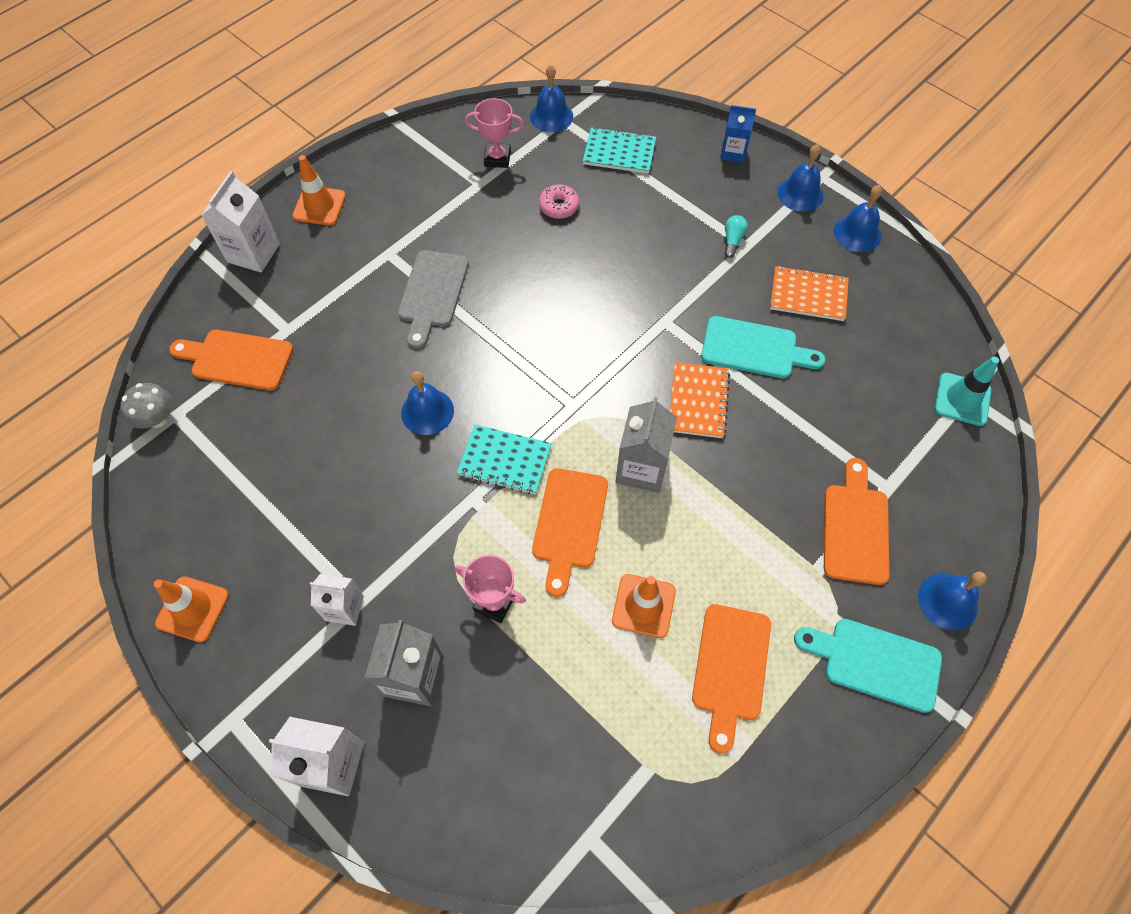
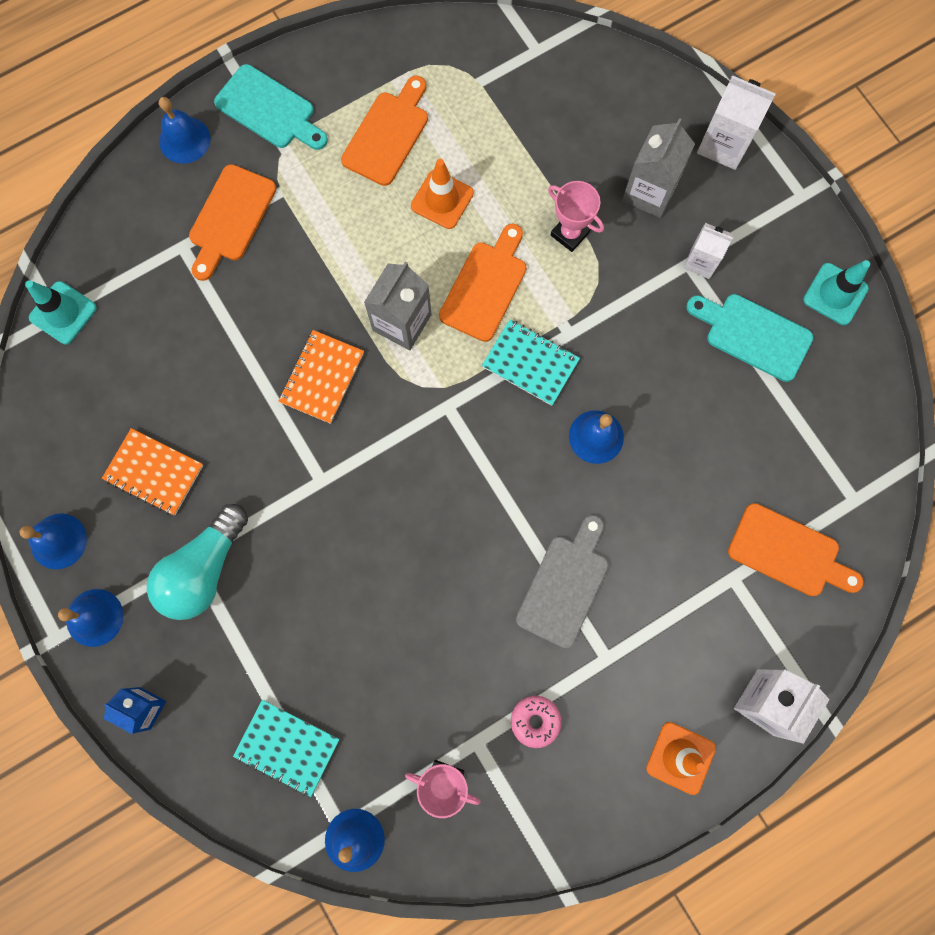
camera: 165 degrees left, 15 degrees up
(158, 418) = (873, 500): grey mushroom -> none
(192, 609) = (835, 294): orange traffic cone -> turquoise traffic cone
(559, 206) = (388, 676): pink donut -> pink donut (535, 721)
(732, 240) = (204, 569): turquoise light bulb -> turquoise light bulb, size x2.38
(754, 349) = (240, 422): turquoise cutting board -> turquoise cutting board (753, 335)

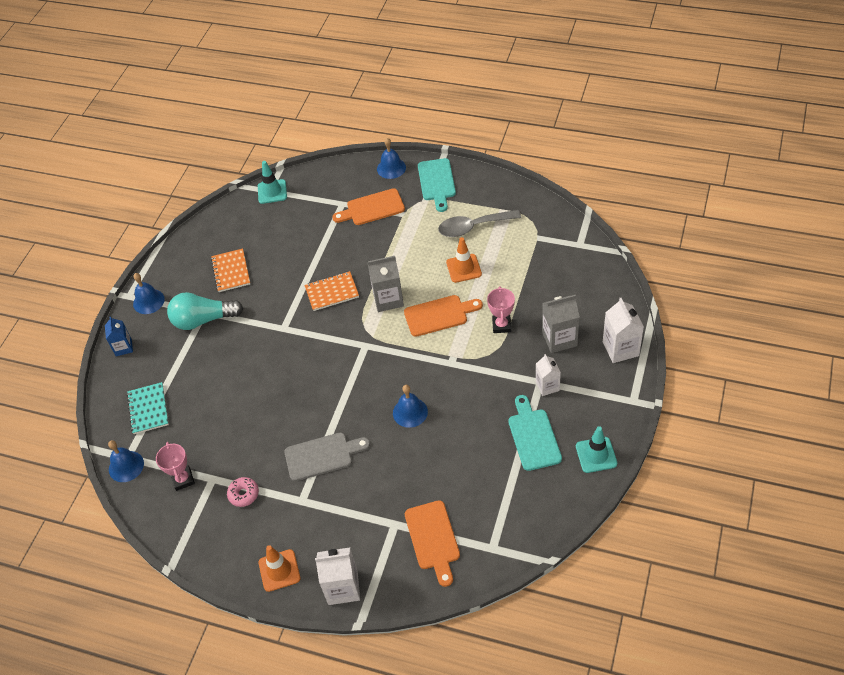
camera: 55 degrees right, 25 degrees down
(58, 541) = (171, 265): blue bell -> none
(388, 134) = (473, 227): orange cutting board -> grey spoon
(530, 363) = (419, 359): turquoise notebook -> none

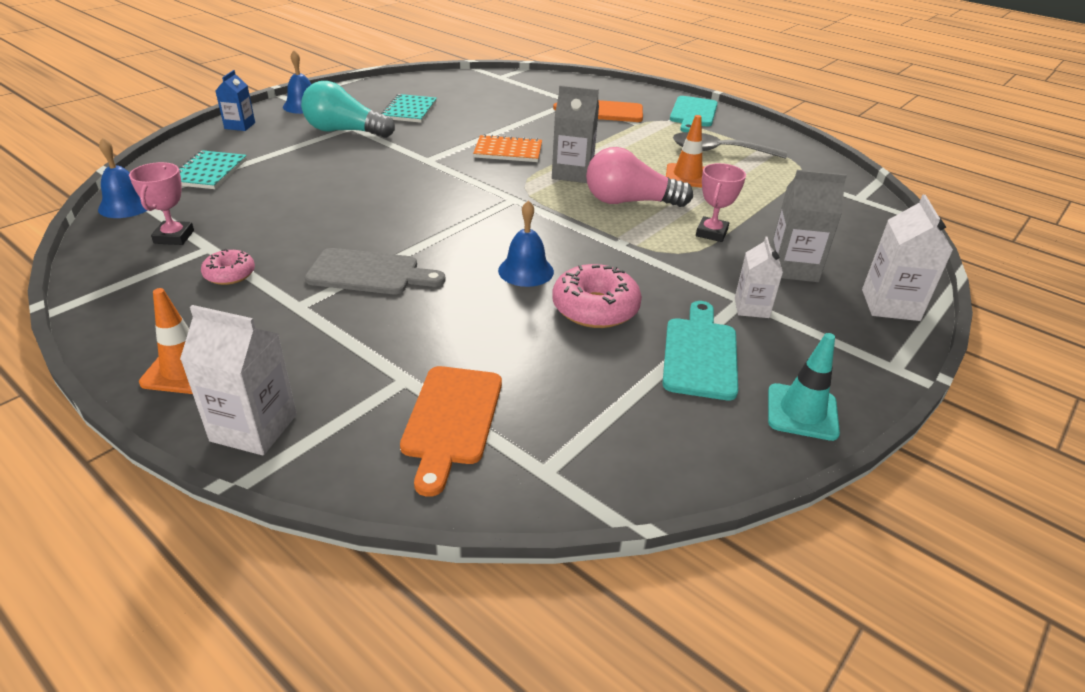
camera: 15 degrees right, 15 degrees down
(231, 271) = (409, 110): orange notebook -> turquoise notebook
(272, 192) = (503, 78): turquoise traffic cone -> none
(391, 168) = (646, 94): blue bell -> none
(439, 315) = (629, 202): orange cutting board -> pink light bulb
(464, 426) = (595, 308): none -> pink donut

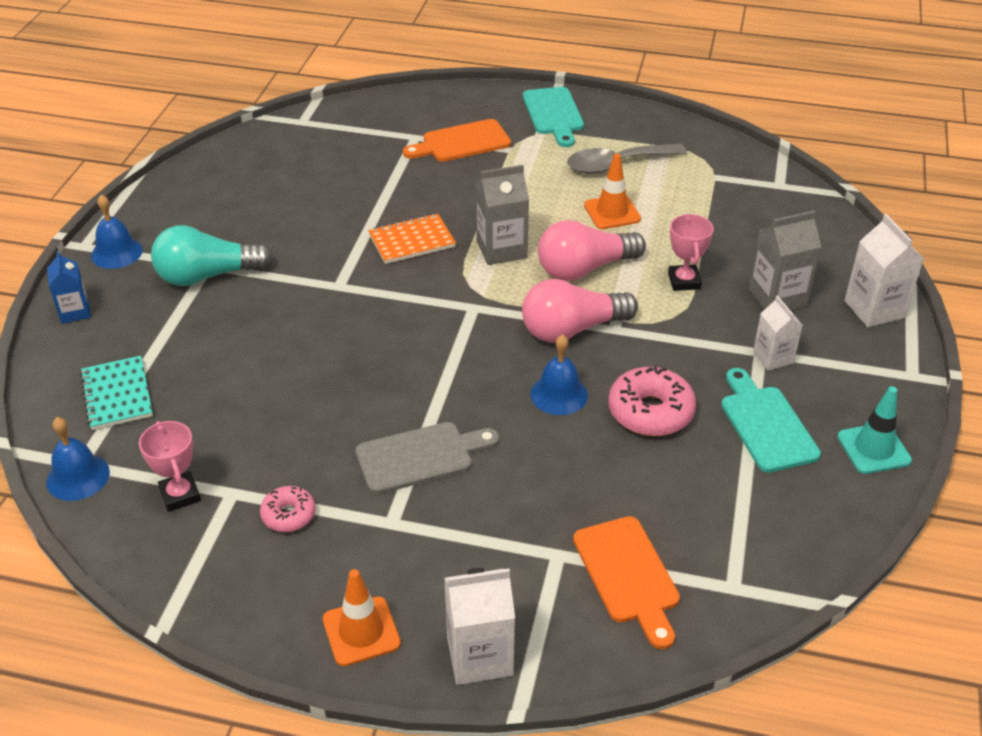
camera: 25 degrees left, 5 degrees up
(409, 110) = (249, 216): turquoise notebook -> none
(580, 234) = (572, 329): none -> pink light bulb

